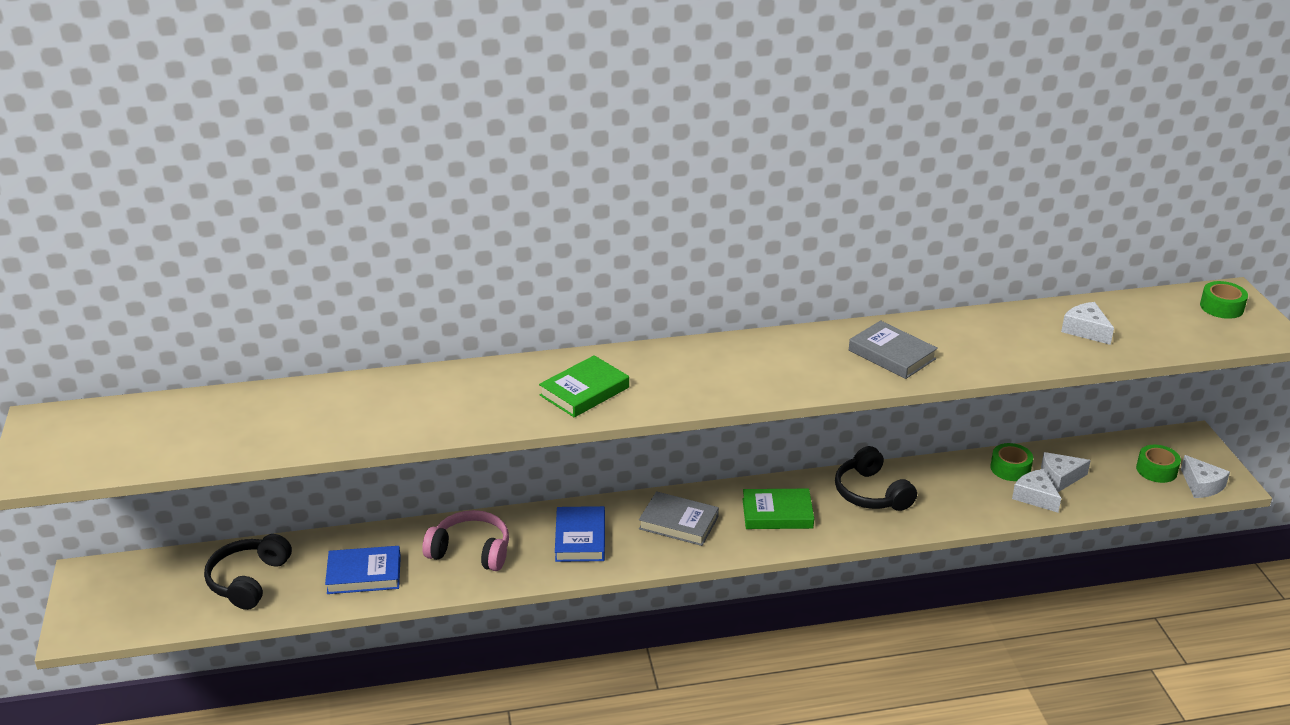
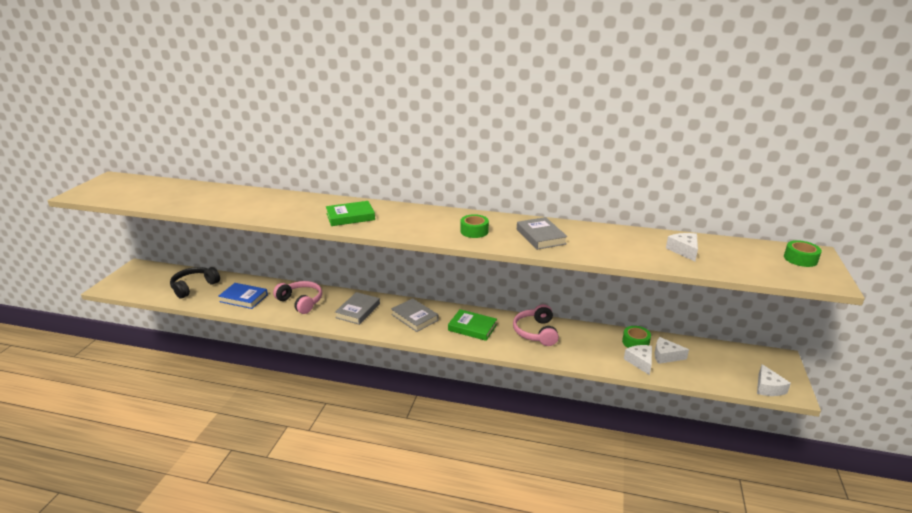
camera: 25 degrees right, 5 degrees down
(580, 538) = (358, 311): blue book -> grey book
(871, 493) = (536, 332): black headphones -> pink headphones
(1156, 470) = (739, 370): green tape -> green tape (474, 231)

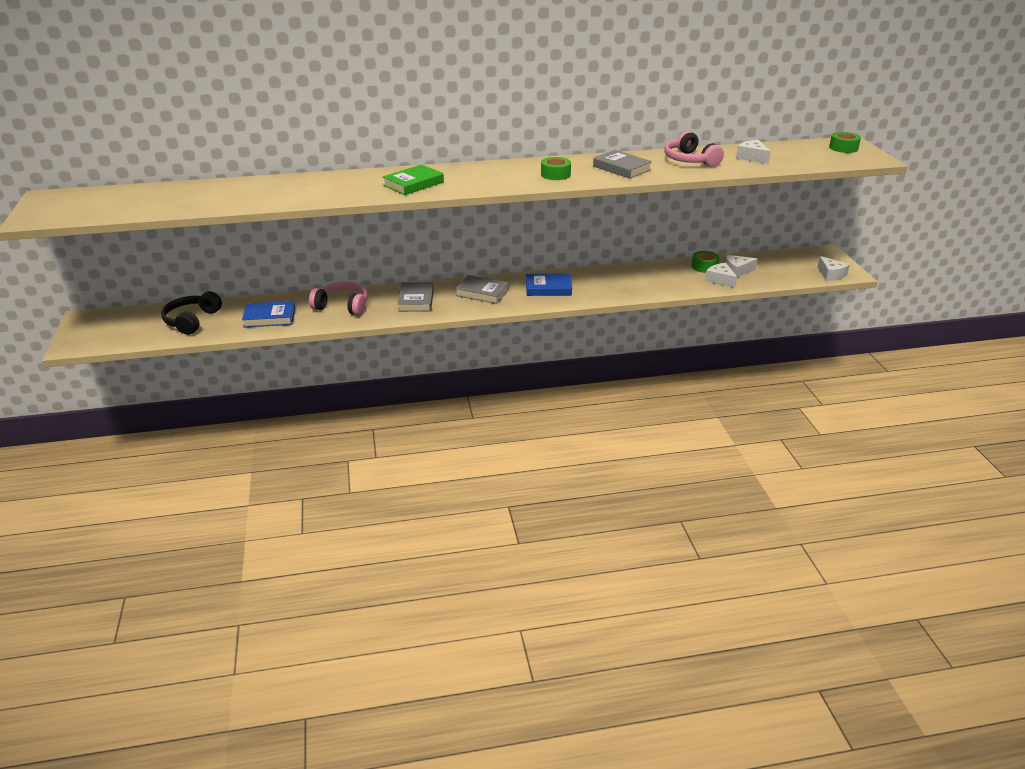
camera: 25 degrees left, 5 degrees up
(472, 327) = (548, 288): green book -> blue book
(536, 332) = (611, 278): pink headphones -> pink headphones (690, 160)

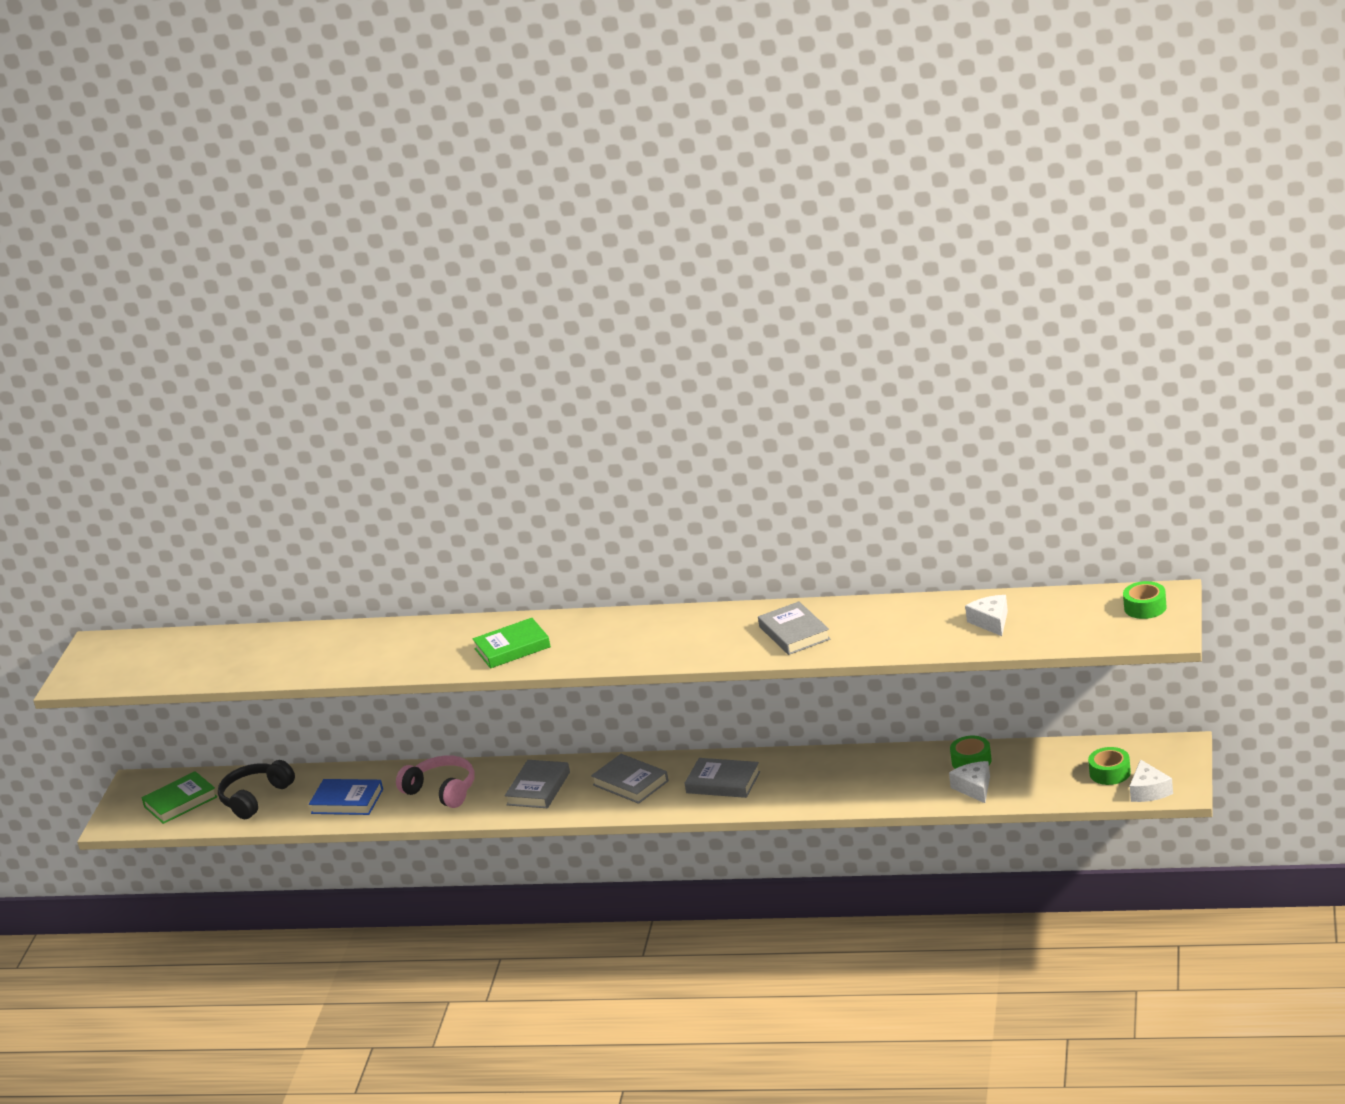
camera: 25 degrees right, 5 degrees down
(128, 327) = (180, 802): none -> green book
(548, 288) = (723, 782): blue book -> grey book
(555, 174) = (699, 641): green tape -> green tape (1110, 773)
(690, 160) = (900, 622): pink headphones -> none
(737, 271) = (1013, 773): white cheese -> none

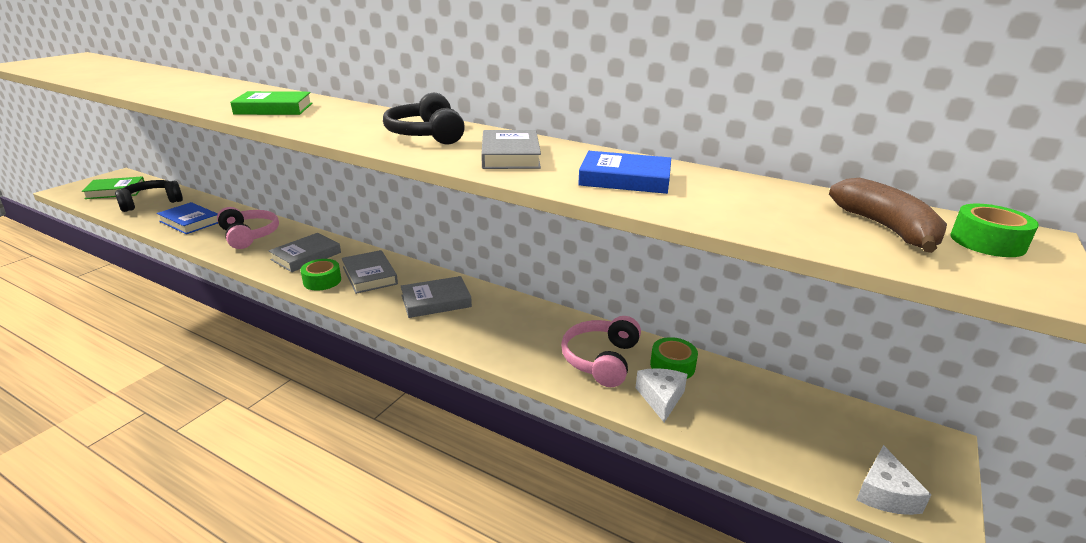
camera: 15 degrees right, 0 degrees up
(699, 632) = (426, 134): none -> black headphones
(723, 782) = (436, 301): grey book -> grey book turned 60 degrees counterclockwise
(899, 628) = (625, 179): none -> blue book
(911, 777) = (601, 360): none -> pink headphones
(991, 622) = (744, 201): white cheese -> none
(1085, 616) = (886, 228): none -> brown banana
(1110, 773) = (832, 443): green tape -> green tape (322, 281)

